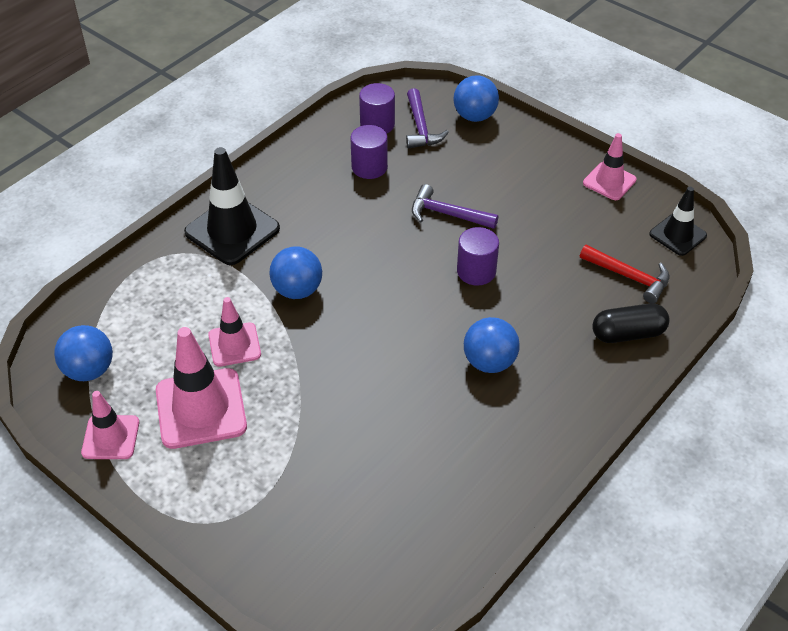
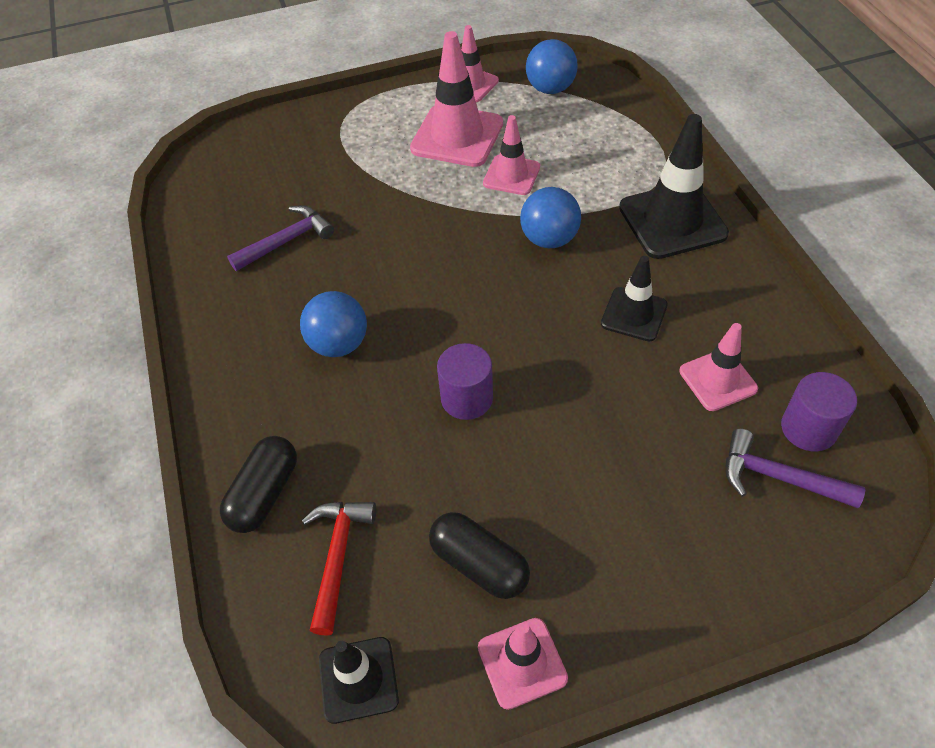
camera: 125 degrees right, 5 degrees up
(342, 219) = (634, 314): none -> black traffic cone
(369, 167) = (717, 380): purple cylinder -> pink traffic cone
(447, 214) = (580, 419): purple hammer -> purple hammer (287, 241)
(474, 116) = (775, 563): blue ball -> none
(576, 218) = (479, 564): none -> black capsule
(629, 277) = (338, 557): red hammer -> red hammer turned 120 degrees clockwise

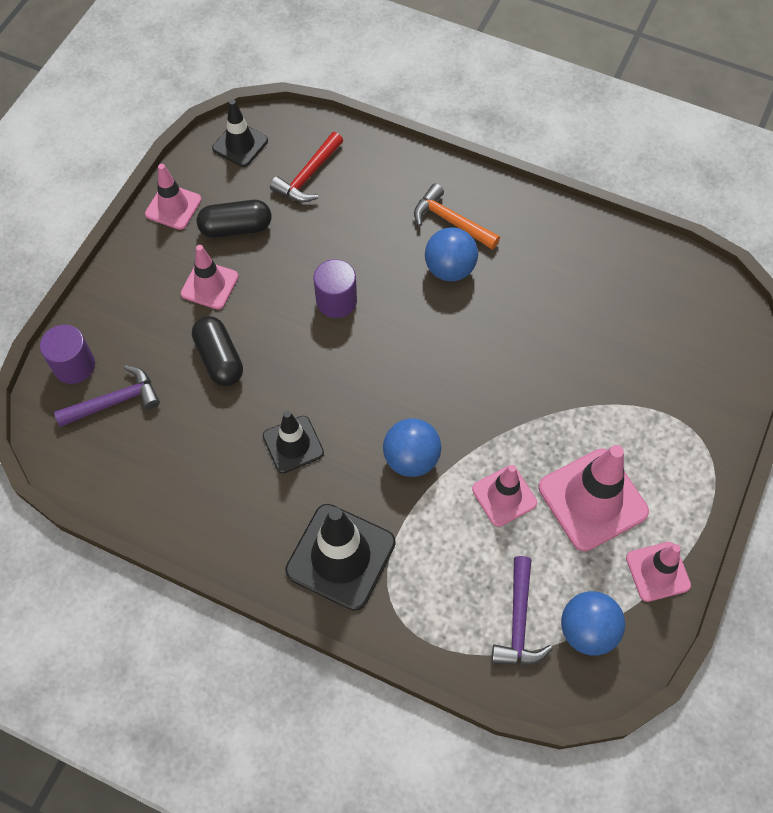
camera: 130 degrees right, 10 degrees up
(264, 494) = (380, 170): black capsule -> black capsule (219, 359)
(279, 383) = (451, 221): none -> orange hammer
(287, 241) = (579, 303): purple hammer -> purple hammer (518, 622)
(338, 557) = (308, 176): red hammer -> red hammer turned 75 degrees clockwise
(717, 380) = (198, 439): pink traffic cone -> pink traffic cone (210, 285)
(808, 428) = (117, 450): purple cylinder -> purple cylinder (74, 365)

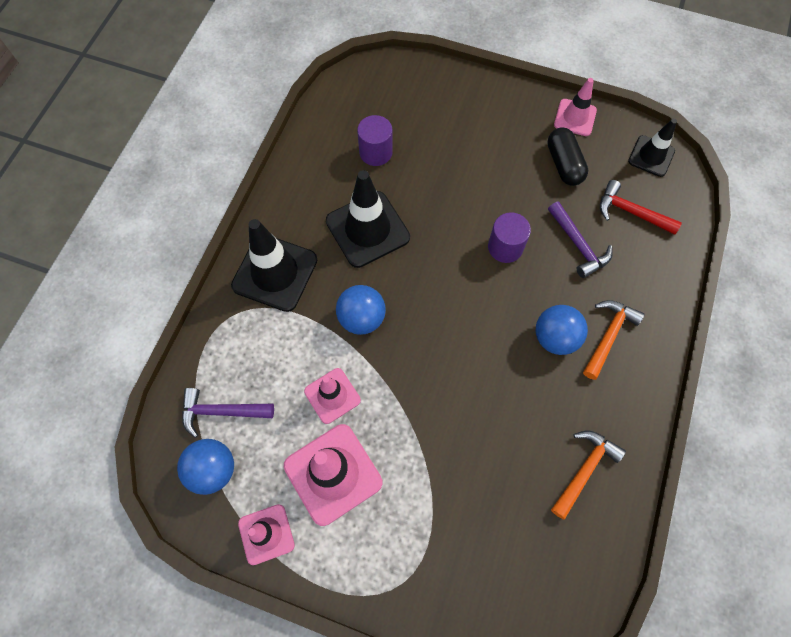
camera: 85 degrees right, 5 degrees up
(74, 365) = (420, 77): purple cylinder -> purple cylinder (375, 152)
(115, 401) = (393, 107): purple hammer -> purple hammer (578, 245)
(210, 285) = (504, 153): pink traffic cone -> none
(219, 359) = (437, 169): black capsule -> none
(293, 444) = (367, 229): black traffic cone -> black traffic cone, size x1.67
(589, 265) = (584, 469): none -> orange hammer

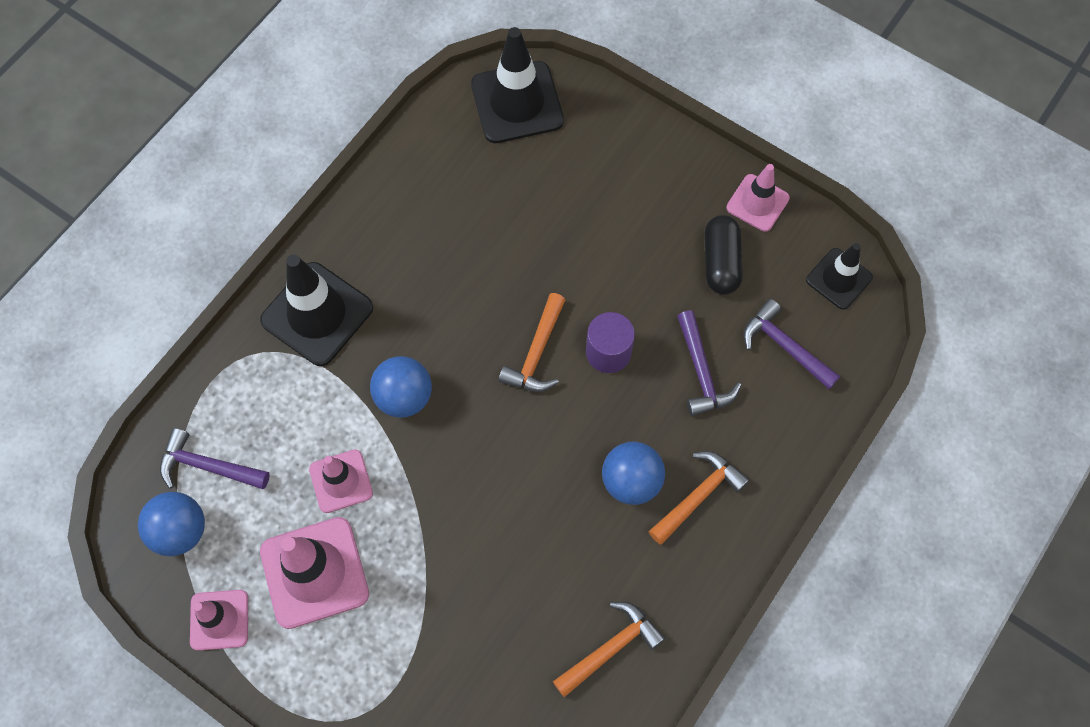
camera: 15 degrees right, 0 degrees up
(367, 229) = (445, 287): black traffic cone -> black traffic cone (517, 102)
(375, 152) = (486, 189): purple cylinder -> none
(452, 261) = (536, 353): none -> orange hammer
(630, 212) = (784, 346): red hammer -> purple hammer

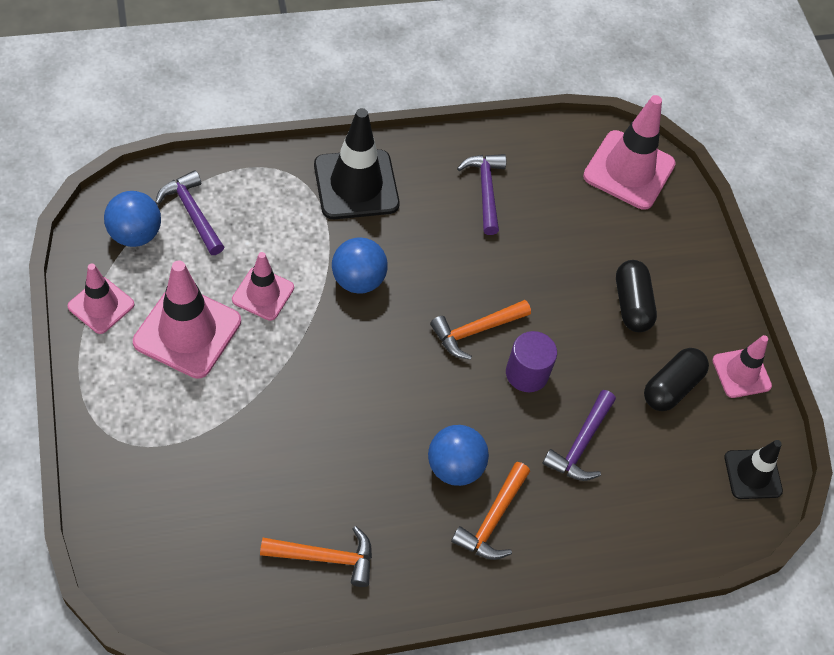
camera: 35 degrees right, 10 degrees down
(517, 102) = (629, 170): black traffic cone -> pink traffic cone
(628, 219) = (631, 304): none -> black capsule
(698, 495) = (492, 520): orange hammer -> orange hammer turned 120 degrees clockwise
(784, 346) = (662, 481): purple hammer -> purple hammer (485, 190)

